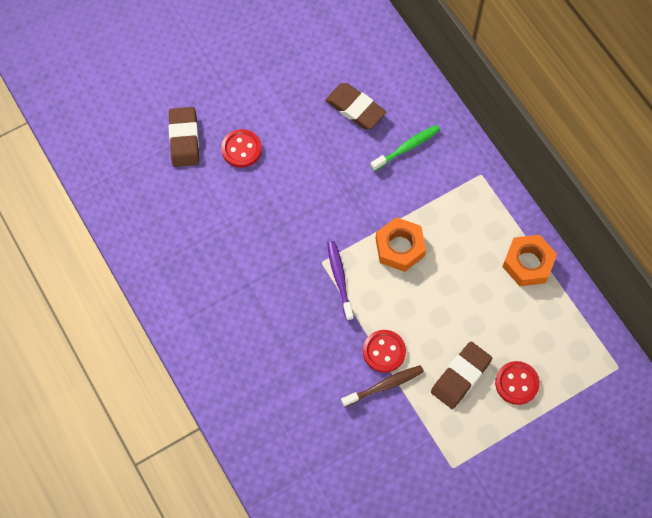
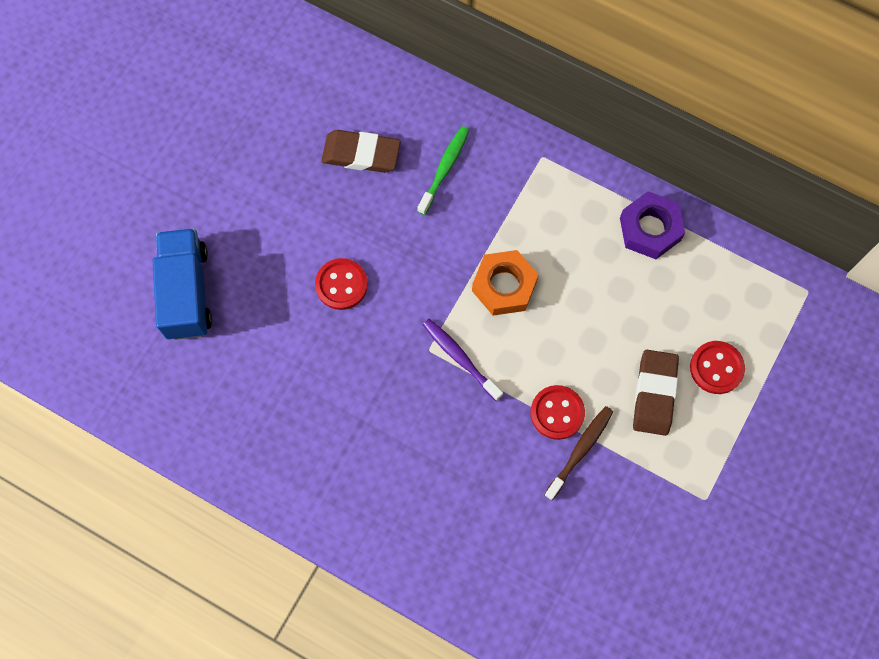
camera: 30 degrees left, 5 degrees up
(184, 139) = (187, 292): brown eraser -> blue truck
(241, 149) = (260, 269): red button -> red button (341, 285)
(528, 263) = (650, 229): orange nut -> purple nut

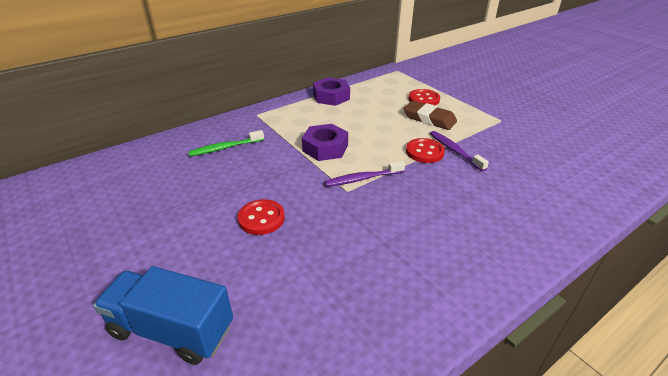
camera: 65 degrees left, 35 degrees down
(361, 154) = (173, 178): brown eraser -> none
(444, 169) = (225, 148): green toothbrush -> green toothbrush turned 75 degrees counterclockwise
(504, 286) = (325, 148): orange nut -> purple nut
(580, 450) = (454, 150): brown toothbrush -> purple toothbrush

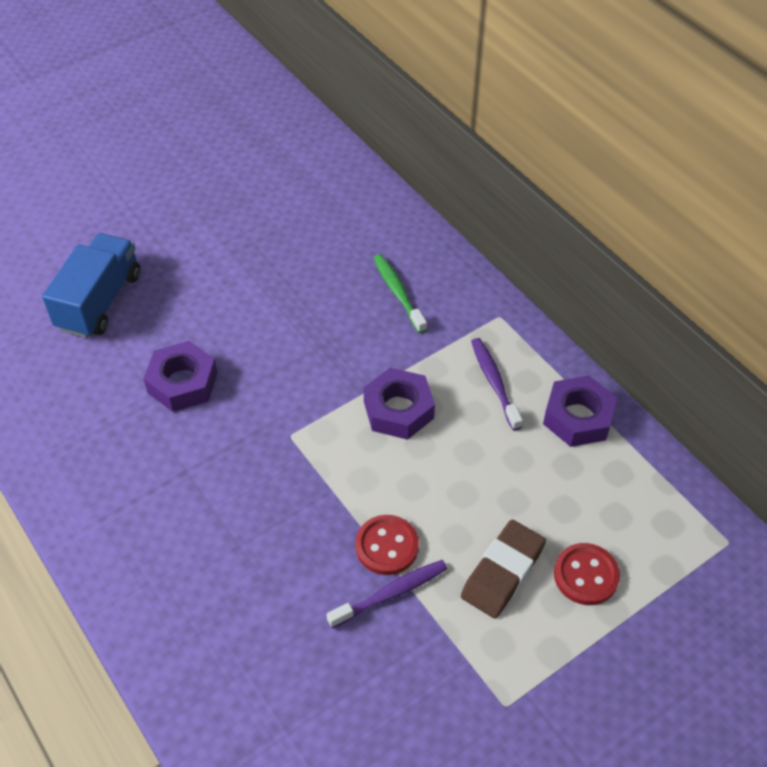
camera: 90 degrees right, 15 degrees up
(261, 218) = (242, 348): red button -> none
(293, 252) = (182, 383): none -> purple nut
(362, 179) = (316, 455): purple toothbrush -> purple toothbrush (494, 382)

